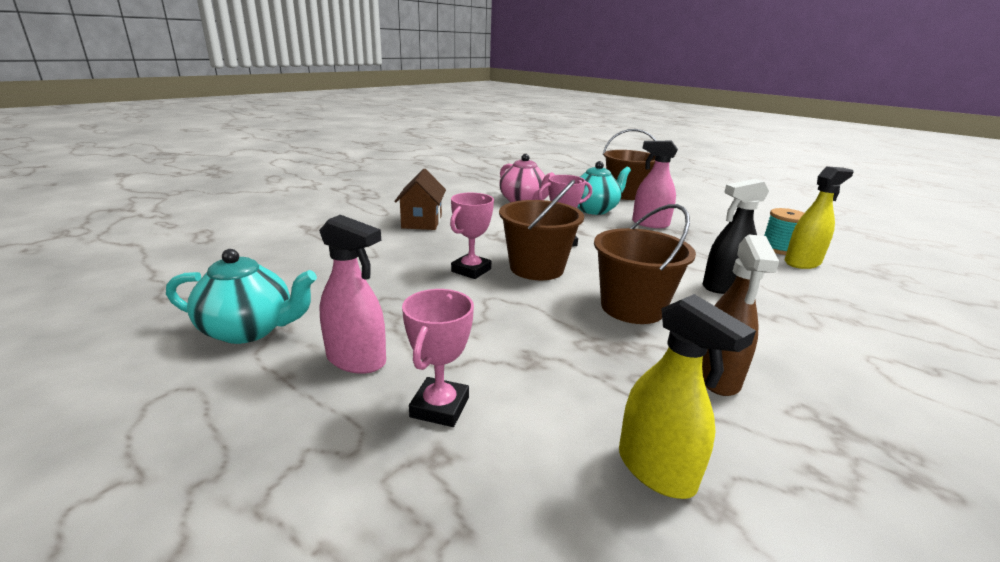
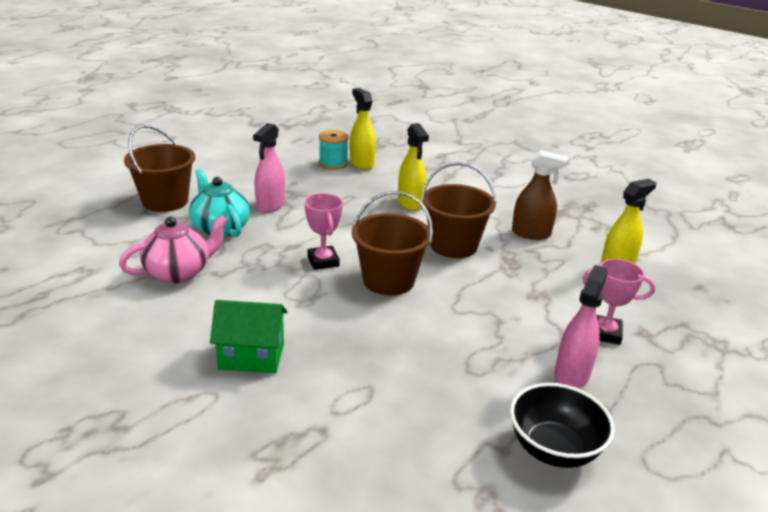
camera: 90 degrees left, 5 degrees up
(250, 330) = (554, 449): turquoise teapot -> black bowl
(422, 222) = (251, 356): brown house -> green house
(471, 270) = (399, 318): pink trophy -> none
(723, 287) = (410, 203): black spray bottle -> yellow spray bottle

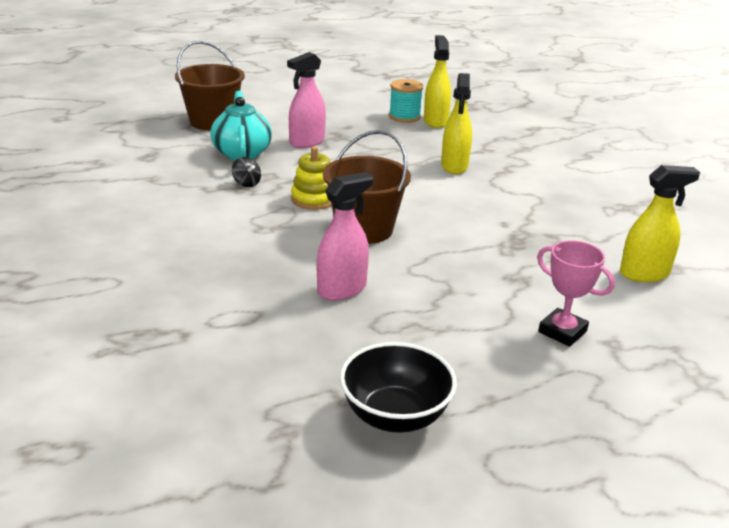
camera: 25 degrees right, 0 degrees up
(179, 272) = (173, 181): pink teapot -> none
(250, 259) = (246, 183): none -> black spinning top
(251, 356) = (176, 261): green house -> none
(323, 261) = (314, 199): pink trophy -> yellow stacking toy
(453, 245) = (465, 213): brown bucket -> none
(531, 233) = (568, 220): brown spray bottle -> none
(572, 375) = (482, 358): pink spray bottle -> pink spray bottle (342, 289)

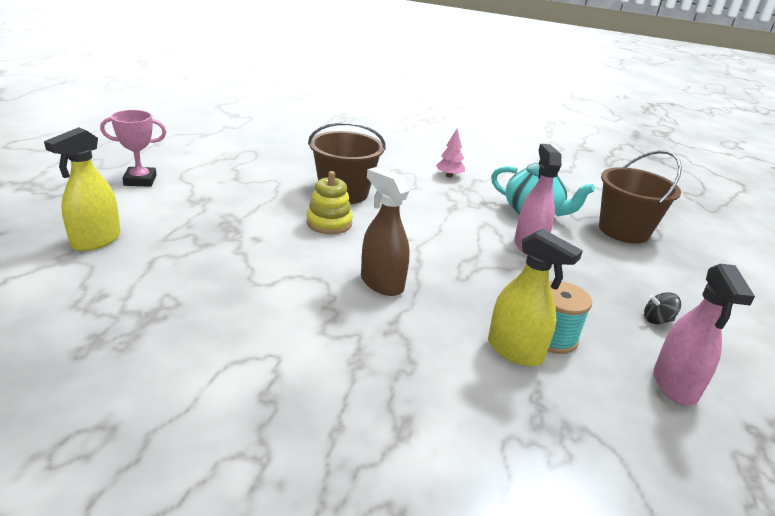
camera: 130 degrees right, 0 degrees up
(222, 203) = (449, 176): none -> pink tree
(246, 183) = (470, 192): black spinning top -> black spinning top (657, 320)
(314, 199) = (412, 199): yellow stacking toy -> yellow stacking toy (329, 223)
(342, 289) = (295, 159): pink spray bottle -> pink spray bottle (674, 385)
(395, 416) = (196, 128): black bowl -> none
(454, 166) = (381, 283): yellow spray bottle -> brown spray bottle

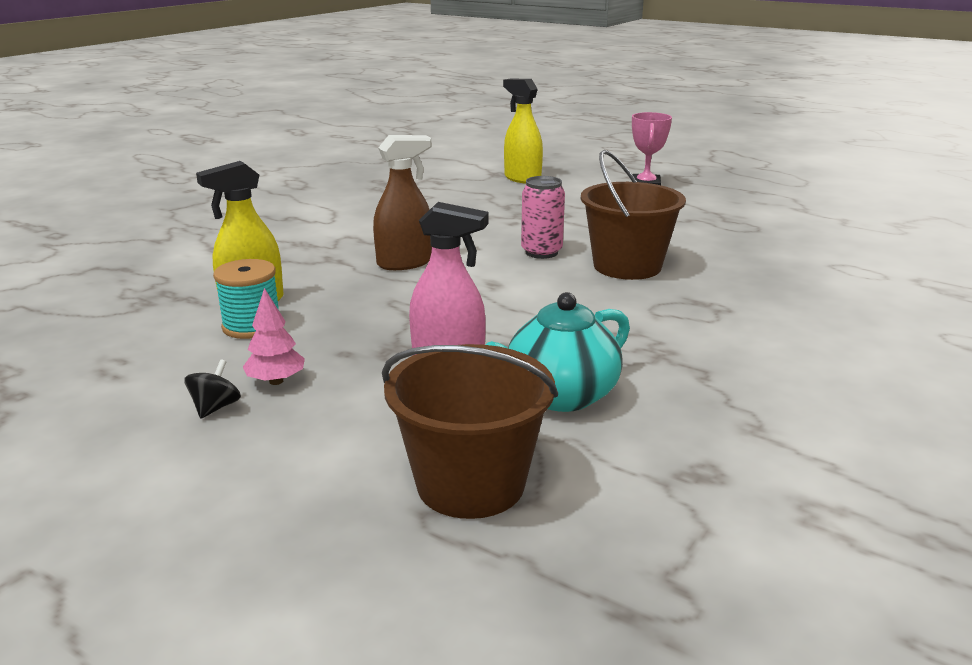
camera: 110 degrees right, 5 degrees down
(329, 223) = (541, 252): yellow stacking toy -> pink can
(449, 176) = (714, 349): pink tree -> pink tree (276, 381)
(674, 385) = (117, 372): pink spray bottle -> none

